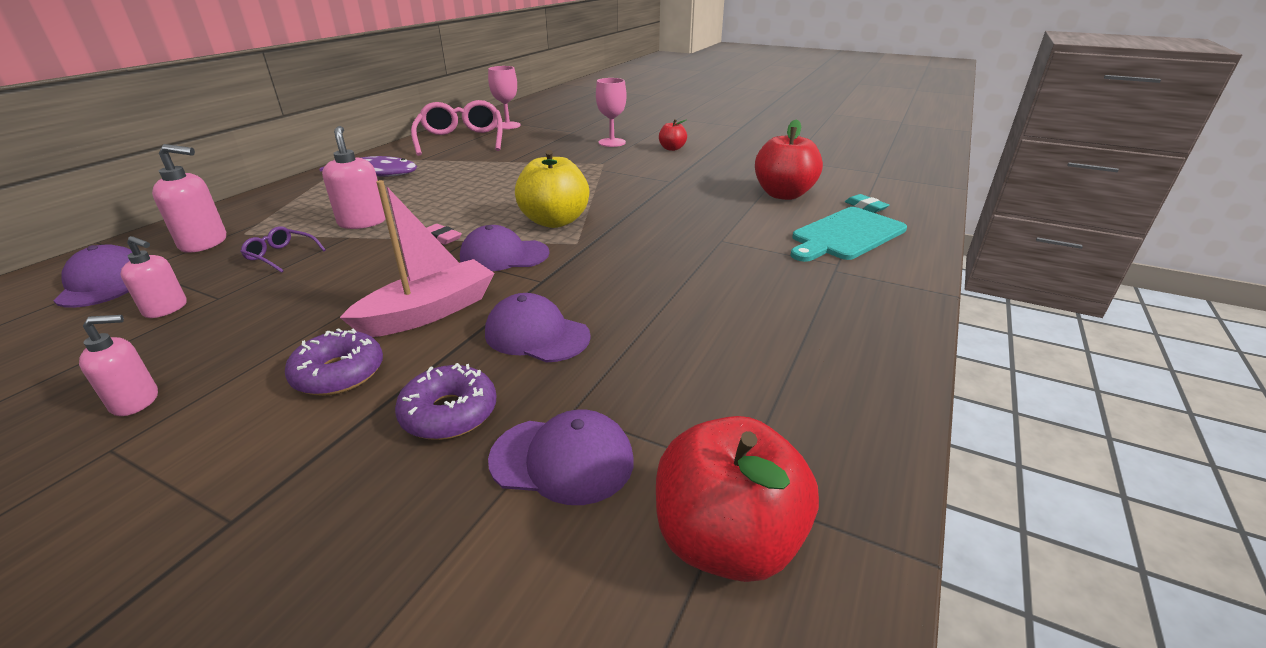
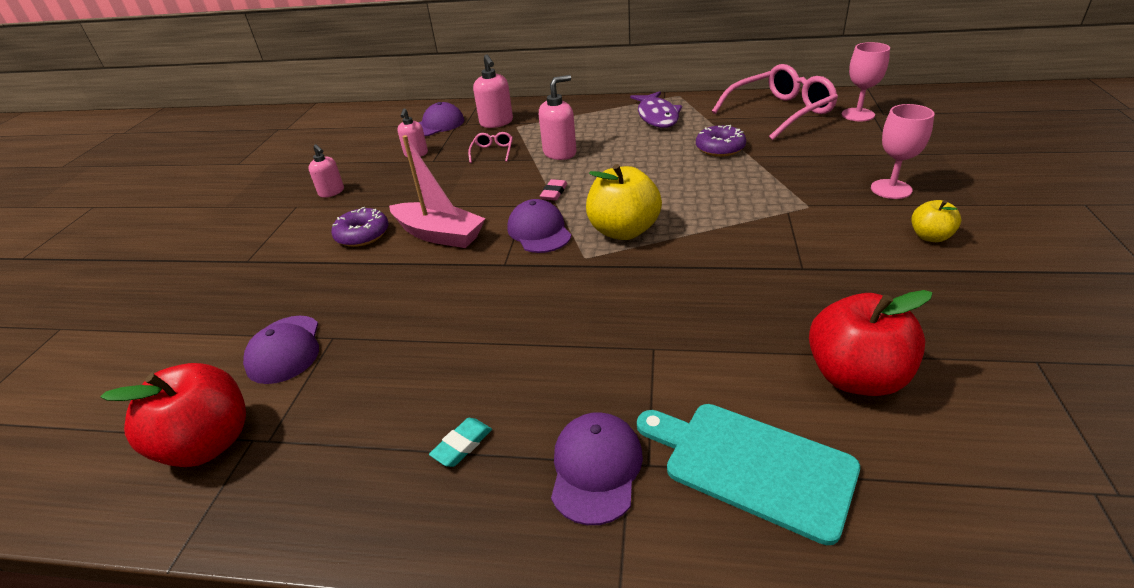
camera: 75 degrees right, 5 degrees up
(281, 255) = (492, 152): purple glasses -> pink glasses
(449, 413) = (328, 289): purple donut -> purple donut (720, 148)
(537, 335) = (422, 290): purple cap -> purple cap (596, 468)
(672, 148) = (930, 237): red apple -> yellow apple
(865, 207) = (894, 482): turquoise eraser -> turquoise eraser (462, 445)

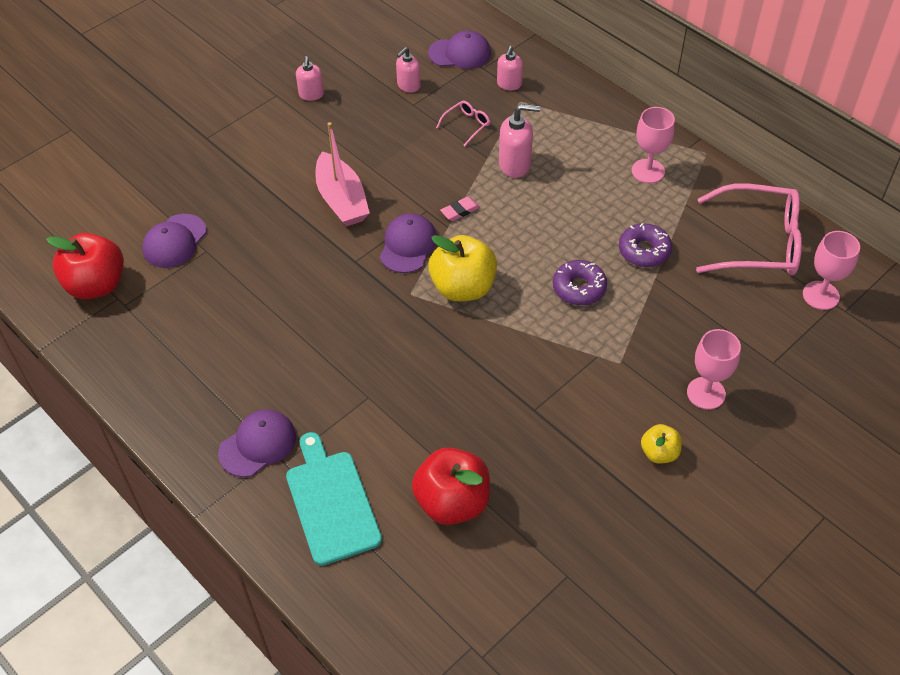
camera: 35 degrees right, 15 degrees up
(362, 235) = (294, 162): purple donut -> purple donut (579, 288)
(462, 445) = (210, 381): turquoise eraser -> none
(496, 123) = (509, 84): pink soap dispenser -> pink soap dispenser, size x0.66
(657, 116) = (648, 171): purple fish -> pink goblet

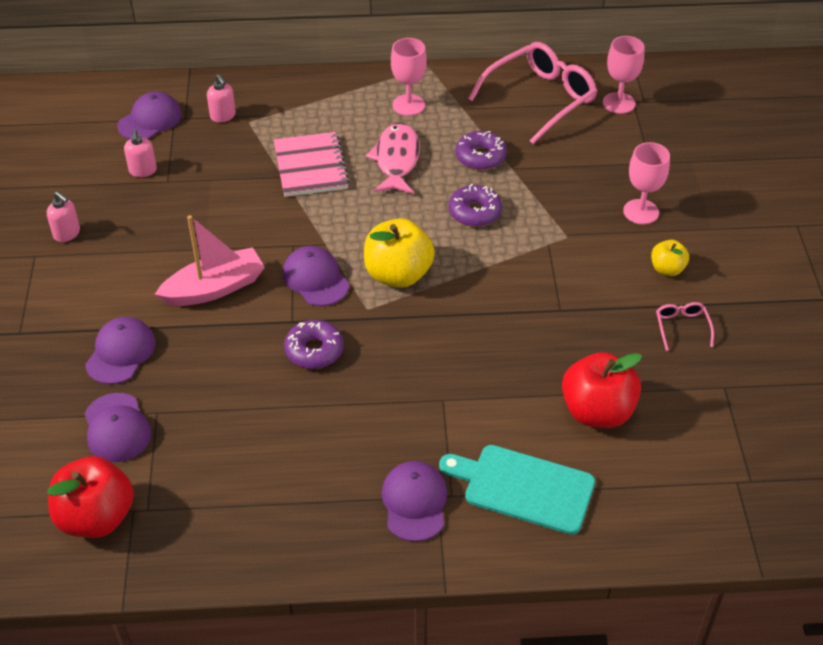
camera: 50 degrees left, 5 degrees down
(237, 196) = (121, 353): none -> purple cap
(340, 292) = (314, 350): none -> purple donut
(341, 200) = (214, 288): pink boat -> pink boat turned 45 degrees counterclockwise
(460, 211) = (318, 227): pink eraser -> none
(467, 125) = (233, 165): pink glasses -> pink glasses (682, 327)
(515, 164) = (311, 166): pink soap dispenser -> pink notebook
(580, 205) = (396, 160): none -> pink fish

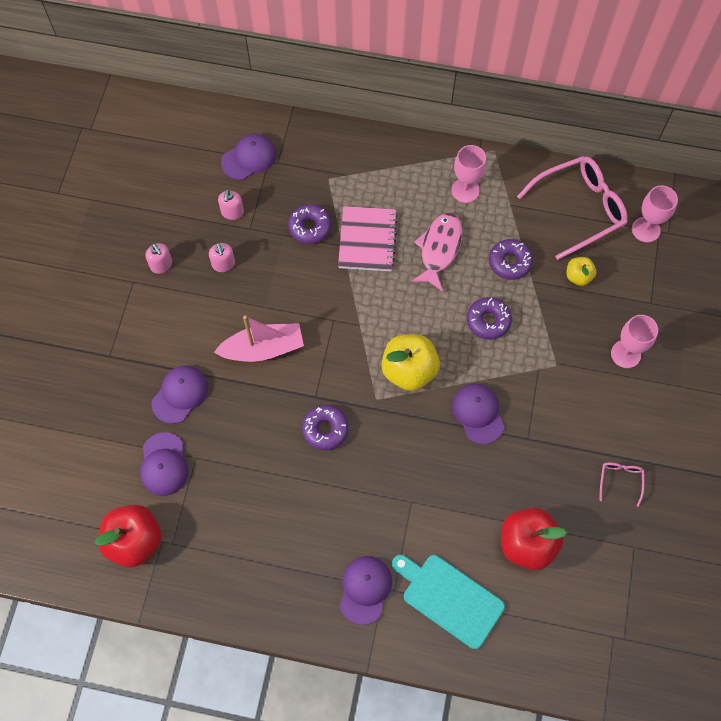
camera: 15 degrees right, 20 degrees up
(223, 116) = (309, 167): pink soap dispenser -> pink soap dispenser (223, 264)
(239, 167) = (310, 227): none -> purple donut
(315, 279) = (343, 359): purple cap -> purple cap (478, 413)
(667, 269) = (628, 419): yellow apple -> yellow apple (578, 276)

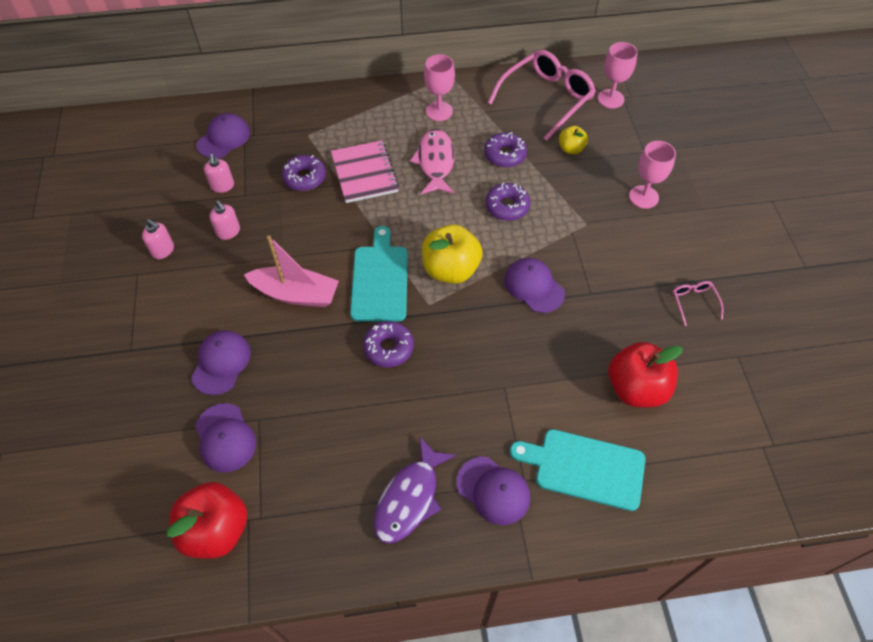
camera: 20 degrees left, 10 degrees down
(263, 349) = (296, 294): pink boat -> pink boat turned 45 degrees clockwise
(294, 571) = (409, 498): none -> purple fish
(341, 359) = (380, 279): none -> turquoise cutting board
(365, 589) = (493, 490): purple cap -> purple cap turned 135 degrees clockwise

